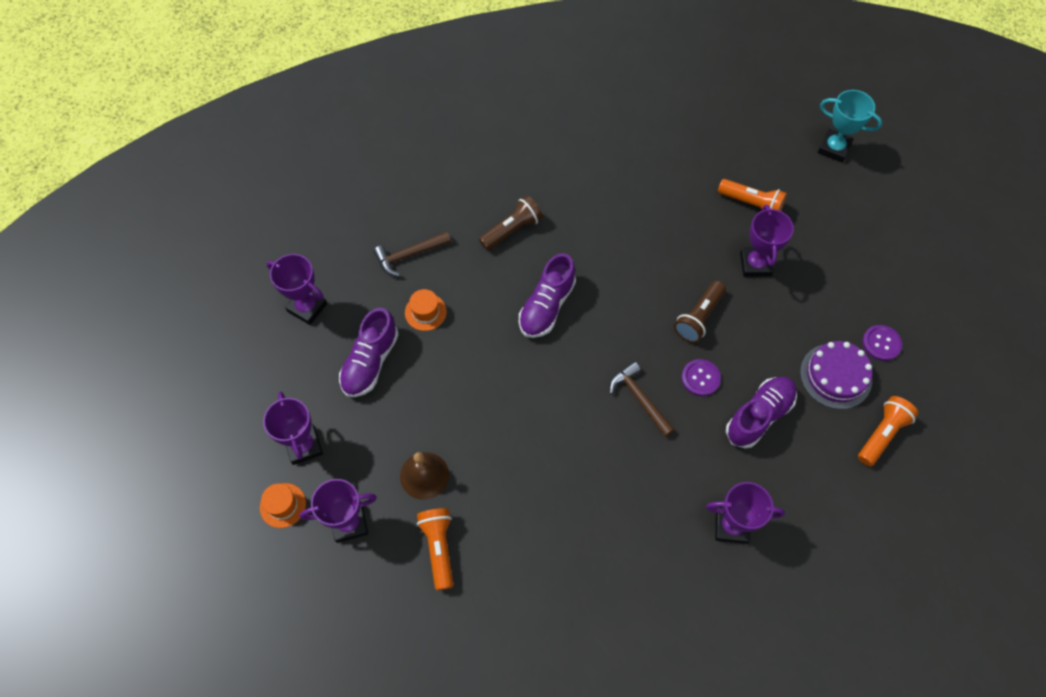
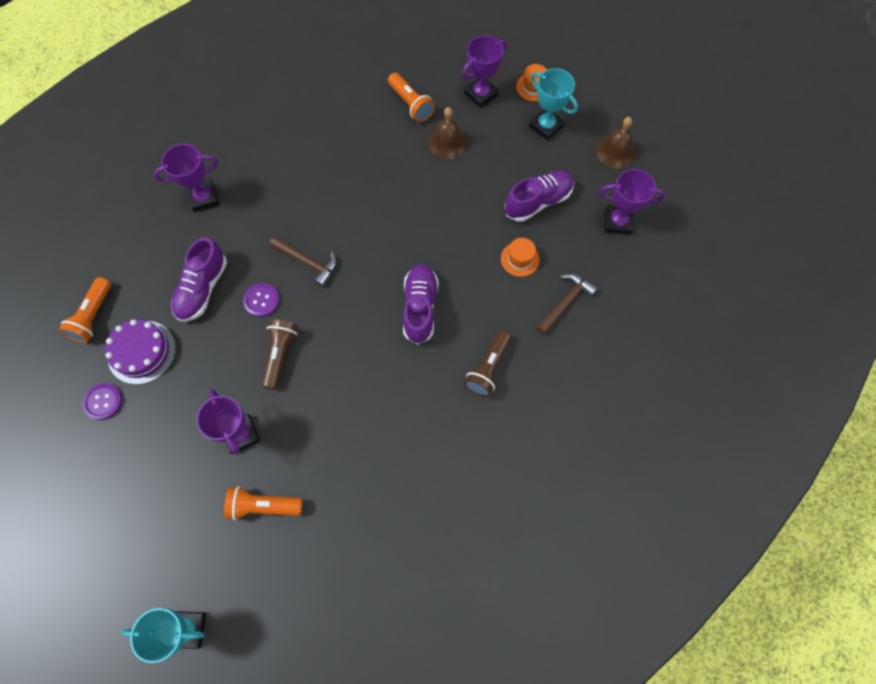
camera: 155 degrees right, 5 degrees up
(253, 382) = (615, 151): none -> brown bell
(304, 446) = (546, 126): purple trophy -> turquoise trophy
(370, 362) = (538, 202): purple shoe -> purple shoe turned 60 degrees clockwise

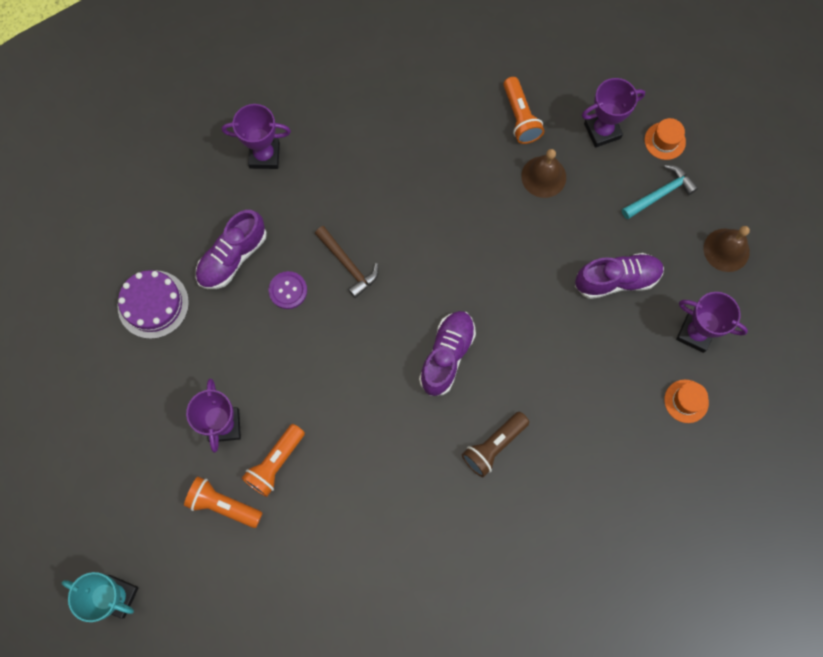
camera: 20 degrees right, 5 degrees up
(93, 316) = (116, 249): orange flashlight -> orange flashlight (275, 463)
(103, 402) = (101, 343): purple button -> none
(280, 355) = (288, 356): brown flashlight -> none
(520, 259) = (572, 338): orange hat -> orange hat (686, 401)
(546, 126) = (660, 193): turquoise trophy -> turquoise hammer
(565, 302) = (602, 404): brown hammer -> none

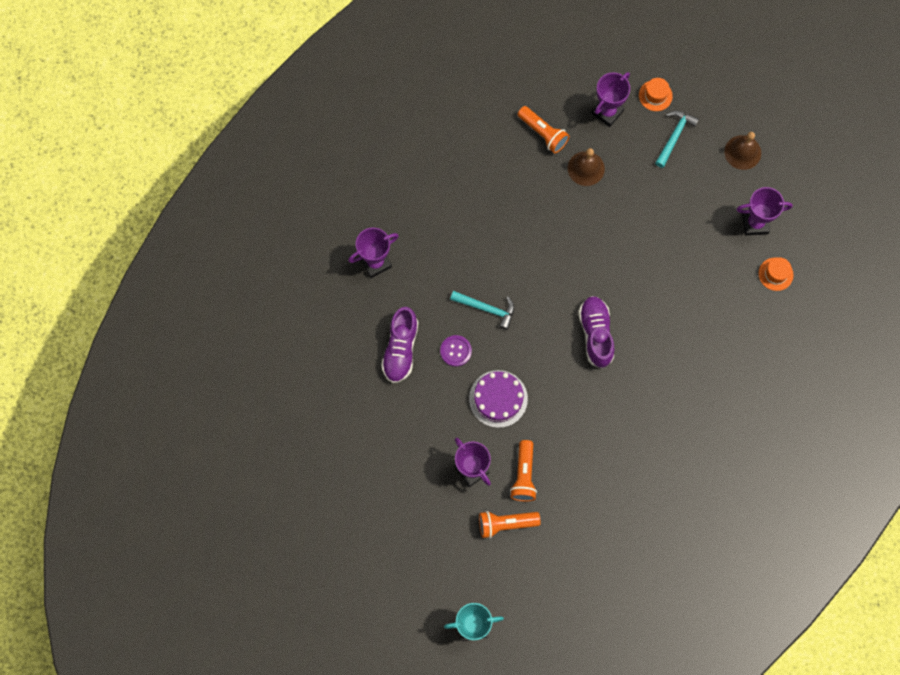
camera: 30 degrees left, 0 degrees up
(153, 304) = (365, 415): purple cake -> purple cake (498, 398)
(348, 265) = (487, 309): brown hammer -> turquoise hammer
(494, 446) = (665, 378): brown flashlight -> none
(616, 280) = (680, 215): purple shoe -> none

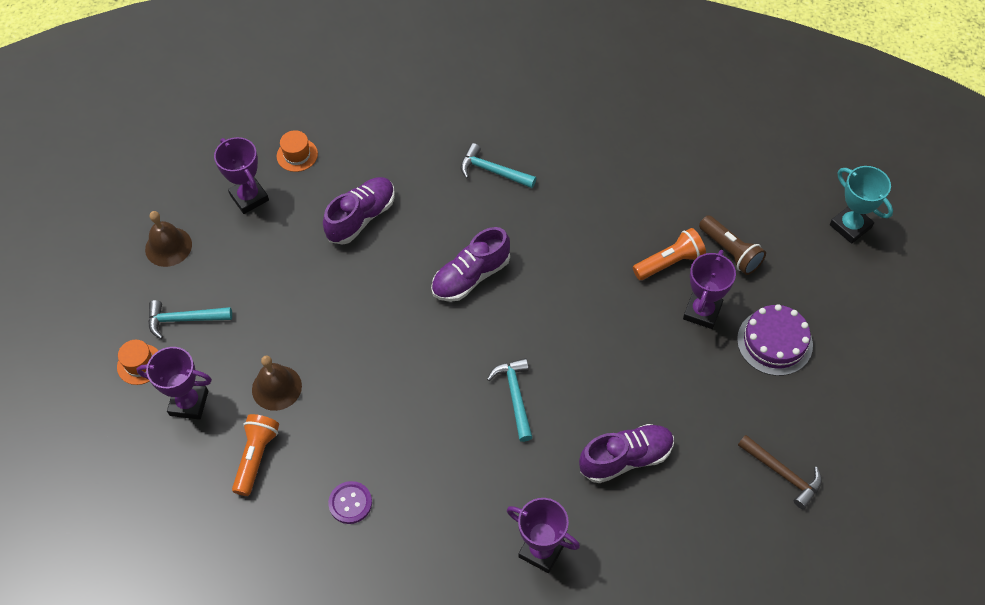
camera: 120 degrees left, 15 degrees down
(327, 438) = (783, 474): none -> brown hammer
(455, 351) = (586, 400): purple button -> purple button (350, 503)
(498, 398) = (608, 329): purple cake -> purple cake (774, 342)
(506, 524) = (730, 251): orange flashlight -> brown flashlight
(678, 402) = (492, 171): none -> turquoise hammer
(691, 289) = (361, 217): none -> purple shoe

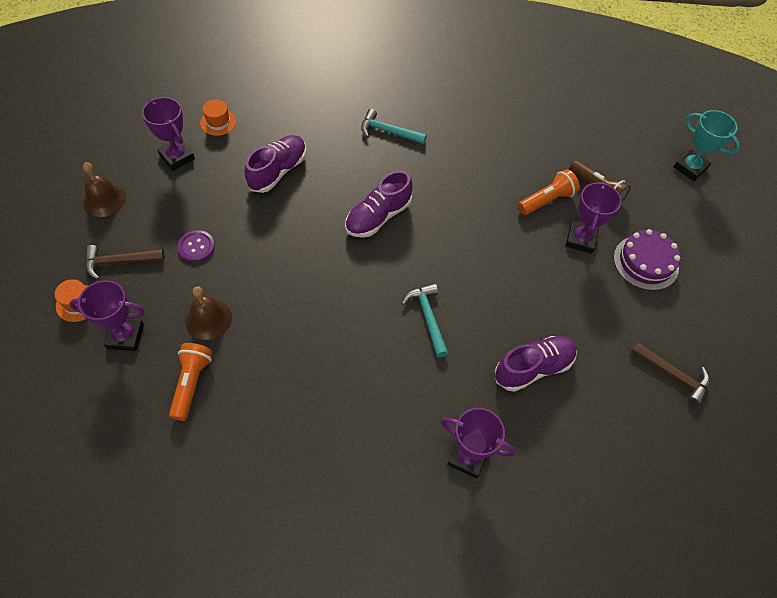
camera: 10 degrees left, 0 degrees up
(184, 319) = (119, 262): turquoise hammer -> brown hammer
(350, 503) = (284, 422): purple button -> purple button (196, 247)

